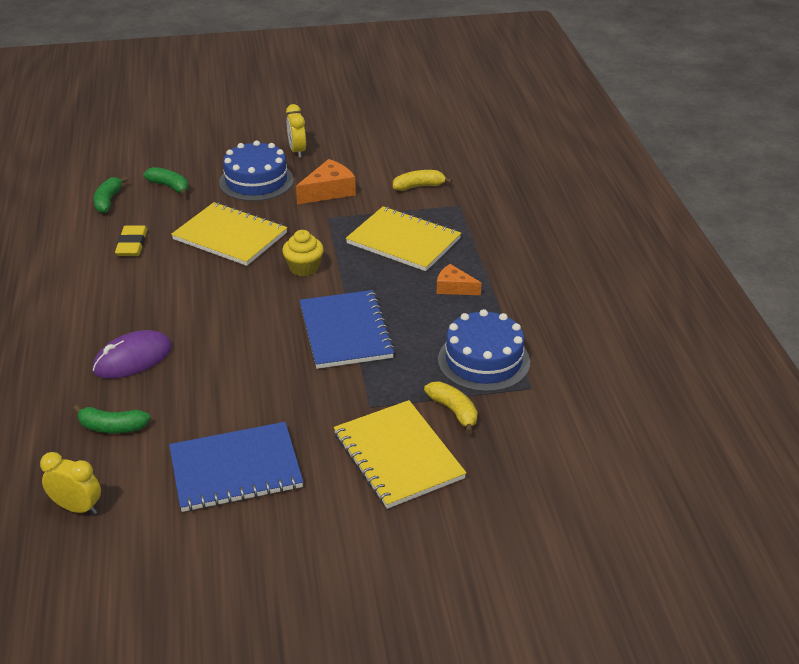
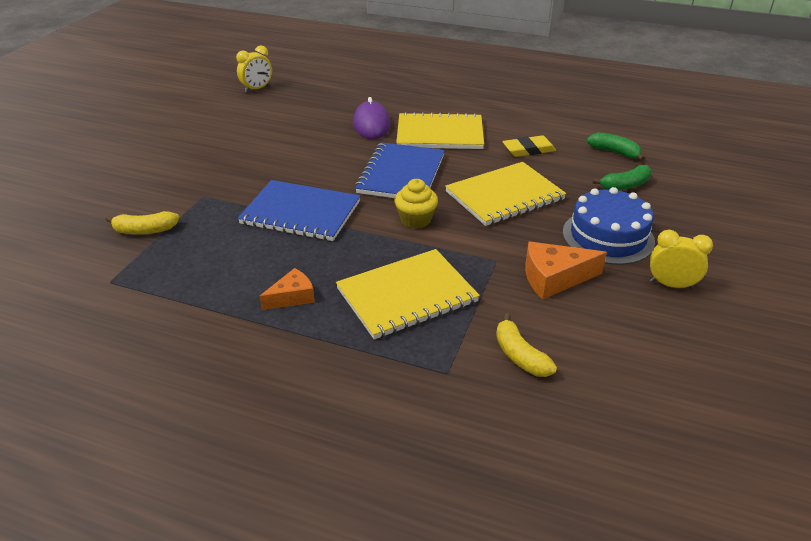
camera: 120 degrees right, 0 degrees up
(112, 427) = (310, 107): green banana -> none
(132, 244) = (528, 150): yellow eraser -> yellow eraser turned 45 degrees counterclockwise
(235, 469) = (219, 134): blue notebook -> blue notebook (401, 174)
(328, 191) = (554, 278): orange cheese -> orange cheese turned 90 degrees clockwise
(398, 456) = (142, 191): yellow notebook -> yellow notebook (440, 134)
(419, 186) = (520, 356): yellow banana -> yellow banana turned 135 degrees clockwise
(483, 360) = (174, 270): blue cake -> none

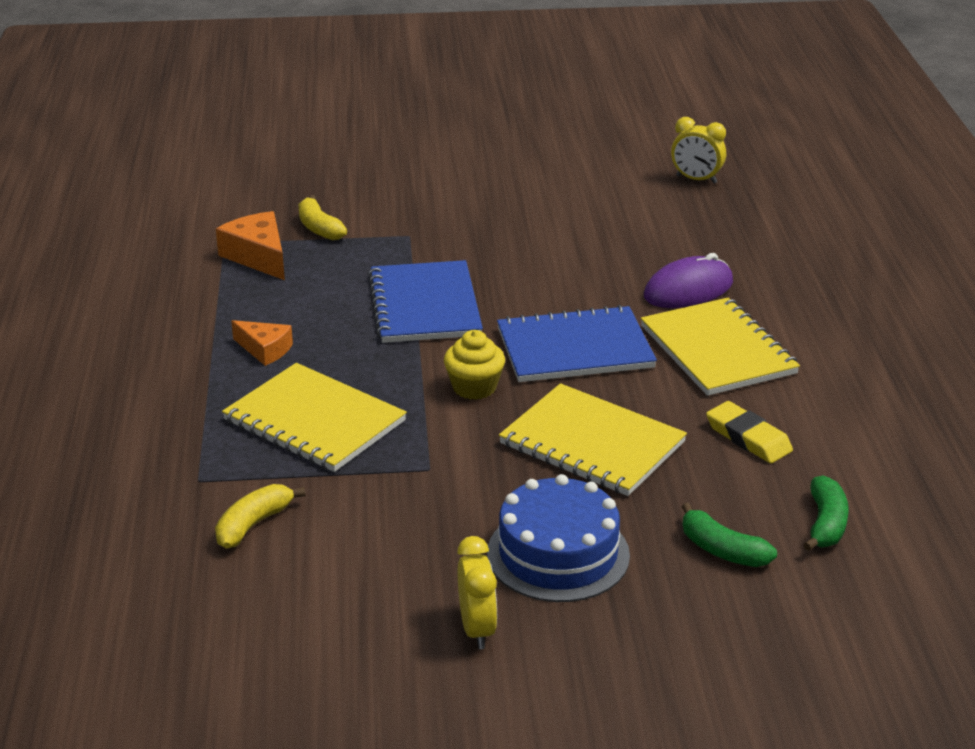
camera: 65 degrees right, 5 degrees down
(554, 278) = (422, 523): orange cheese -> orange cheese (258, 256)

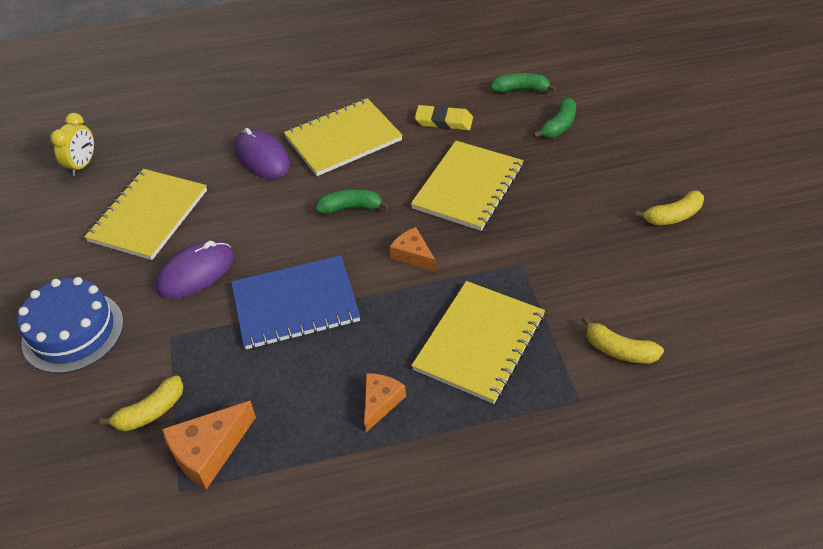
camera: 95 degrees left, 15 degrees up
(474, 387) = (413, 255): yellow cupcake -> orange cheese
(477, 629) = (673, 216): yellow clock -> yellow banana
(496, 248) = (196, 272): none -> purple mouse
(558, 554) = (589, 190): blue cake -> blue cake (73, 332)
(575, 348) = (351, 208): blue notebook -> green banana
(597, 220) = (149, 216): none -> yellow notebook
(748, 437) = (444, 121): yellow eraser -> yellow eraser turned 60 degrees clockwise

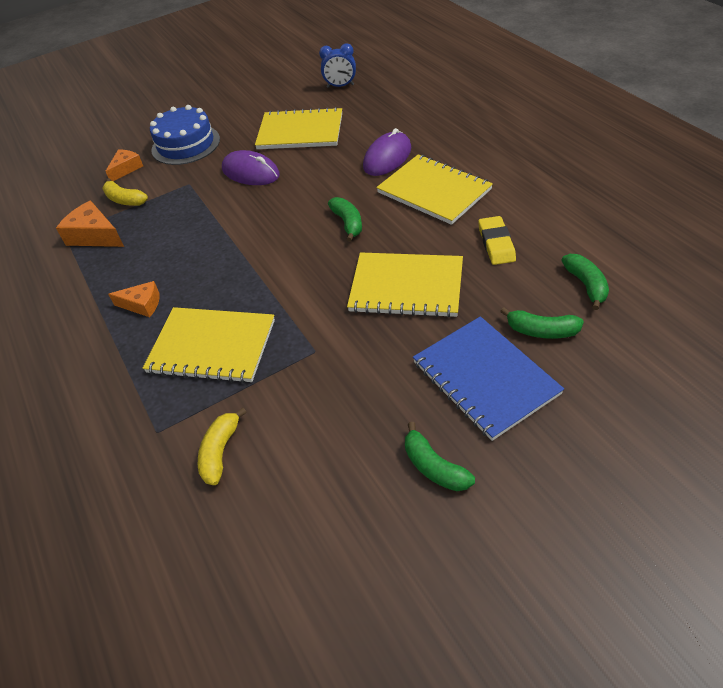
camera: 75 degrees right, 0 degrees up
(83, 165) = (340, 86): yellow clock -> blue clock
(295, 304) = (231, 229): blue notebook -> blue notebook (485, 378)
(413, 255) = (303, 276): orange cheese -> orange cheese (126, 169)
(673, 216) = (434, 467): yellow banana -> green banana

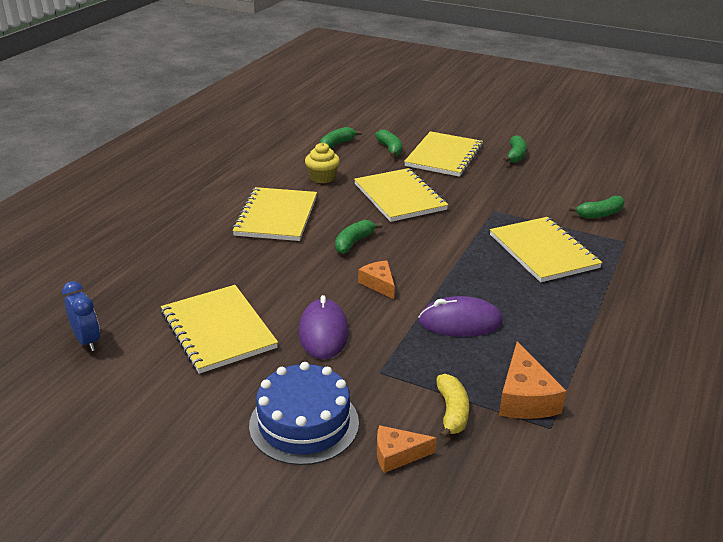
camera: 130 degrees left, 15 degrees down
(142, 304) = (555, 306): orange cheese -> orange cheese (378, 284)
(220, 451) = (599, 214): yellow banana -> green banana
(387, 157) = (238, 254): purple mouse -> purple mouse (460, 322)
(485, 378) = (444, 156): blue notebook -> yellow notebook
(496, 243) = (322, 177): yellow eraser -> yellow cupcake

